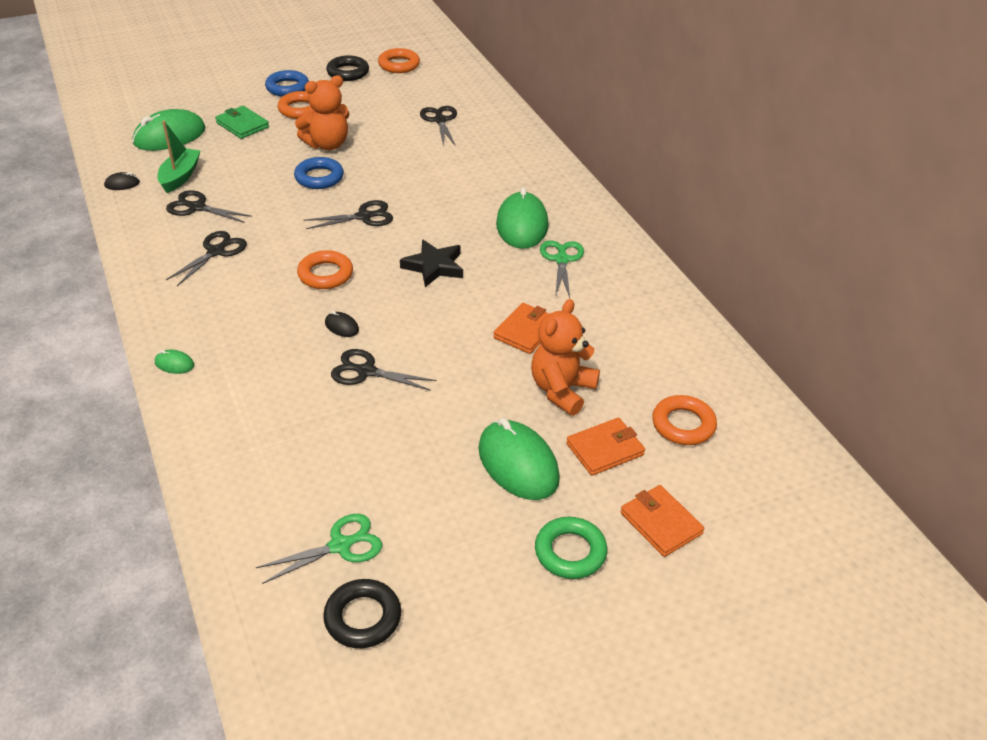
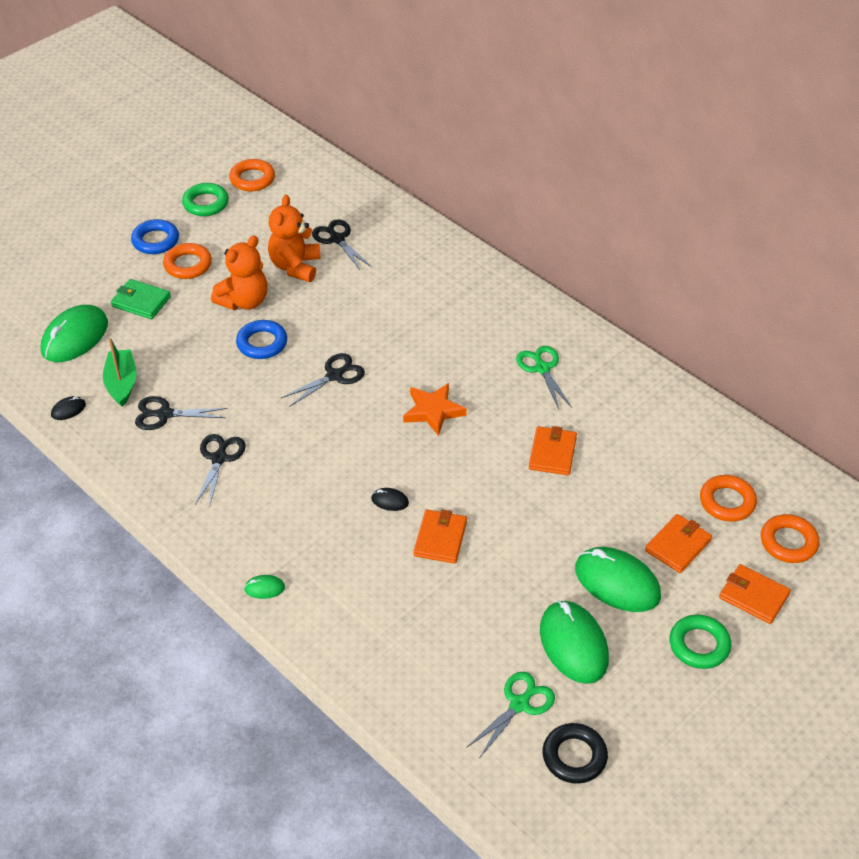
camera: 20 degrees left, 5 degrees up
(325, 274) = (339, 451): orange ring -> orange ring (788, 542)
(348, 72) = (206, 203): black ring -> green ring
(366, 371) = (440, 539): black scissors -> orange wallet
(434, 267) = (433, 411): black star -> orange star
(522, 225) = (486, 341): green mouse -> green mouse (573, 644)
(562, 390) = (614, 502): orange teddy bear -> orange teddy bear (295, 266)

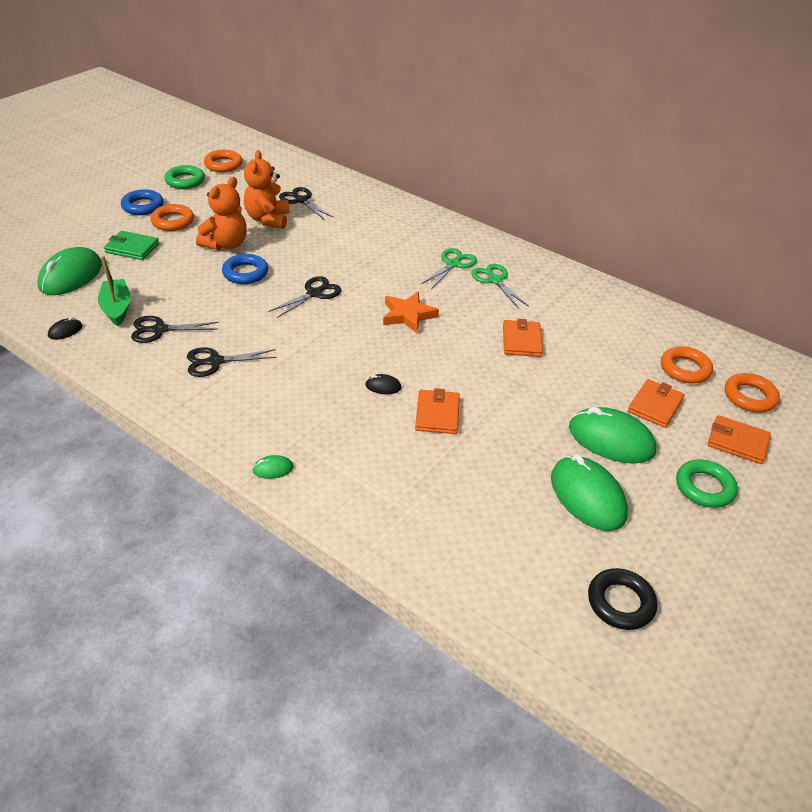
camera: 10 degrees left, 5 degrees down
(219, 458) = (215, 362): black scissors -> black scissors turned 105 degrees counterclockwise
(519, 704) = (551, 556): green scissors -> green scissors (453, 264)

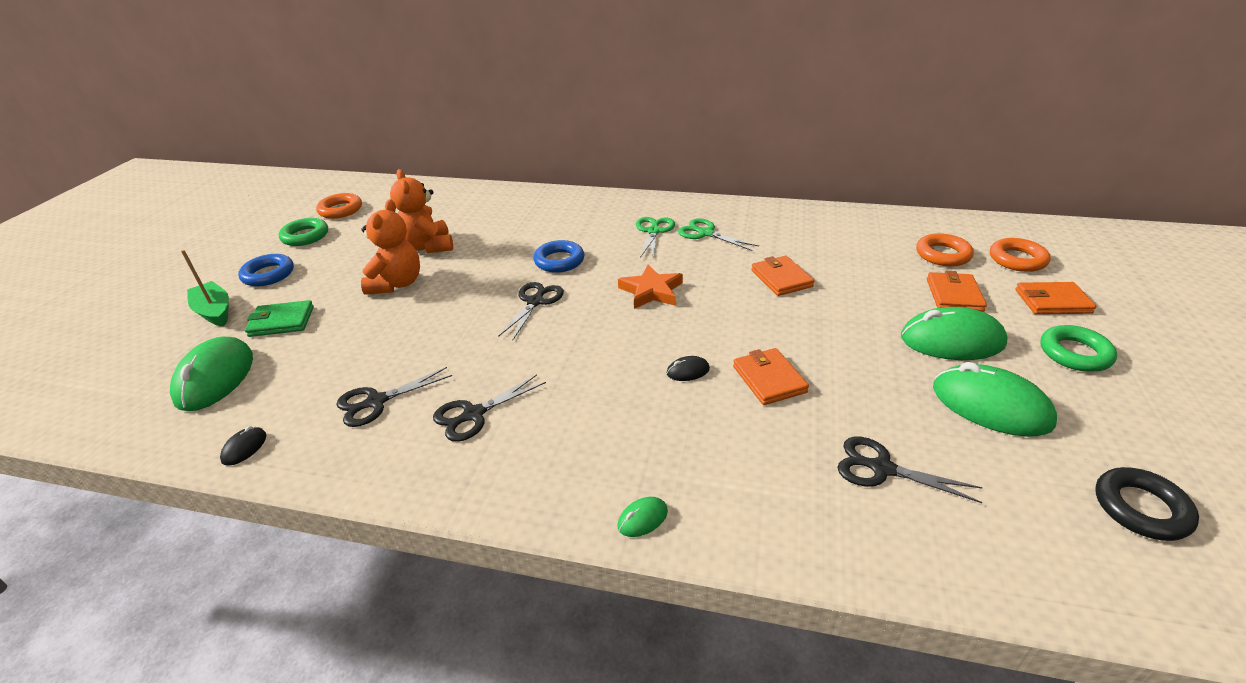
camera: 20 degrees left, 5 degrees down
(117, 308) = (302, 395): green boat -> green boat (214, 311)
(173, 221) = (316, 279): orange ring -> none
(245, 273) = (441, 306): blue ring -> blue ring (559, 261)
(301, 200) = (452, 219): black scissors -> black scissors (882, 468)

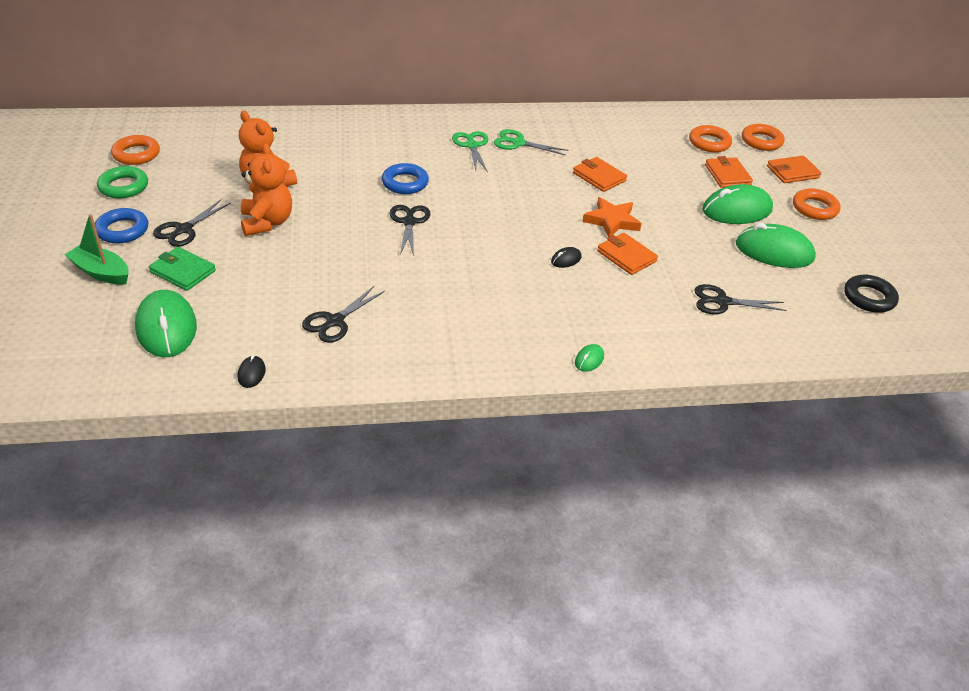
camera: 25 degrees left, 5 degrees up
(281, 321) = (183, 271): green wallet -> green wallet turned 60 degrees clockwise
(474, 414) = (423, 317): black scissors -> black scissors (184, 229)
(651, 291) = (502, 200): orange star -> orange star (612, 221)
(1074, 353) = (814, 208): green ring -> orange ring

